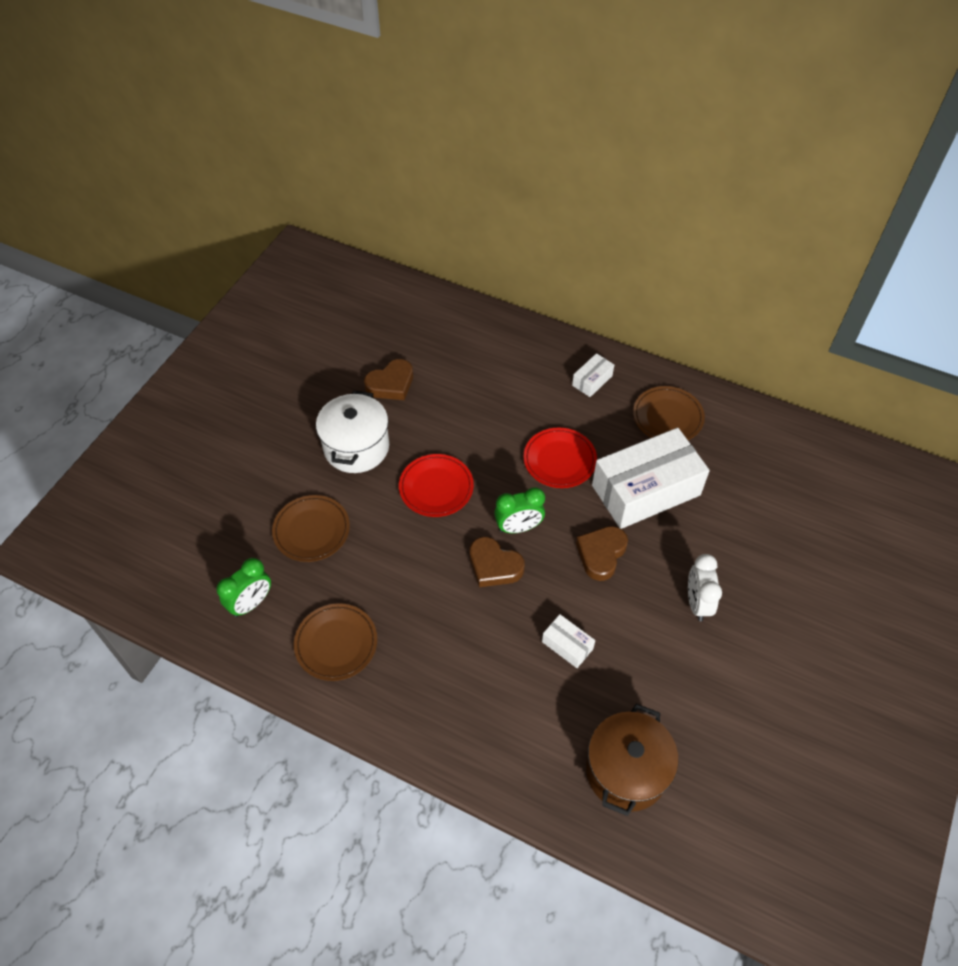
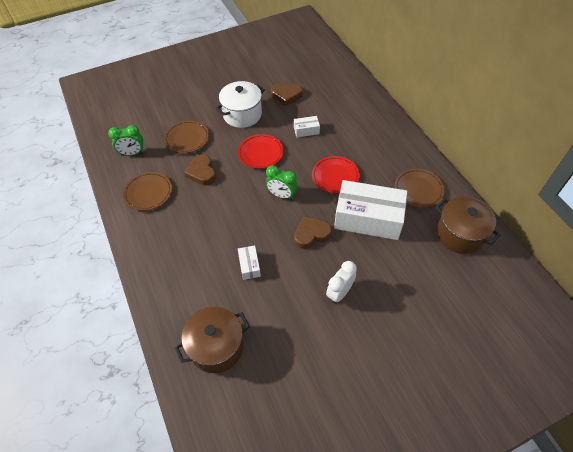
camera: 40 degrees right, 0 degrees up
(494, 566) = (252, 205): brown heart -> brown heart (202, 172)
(592, 380) = (392, 148): white box -> white box (306, 130)
(756, 444) = (460, 234): none -> brown pot

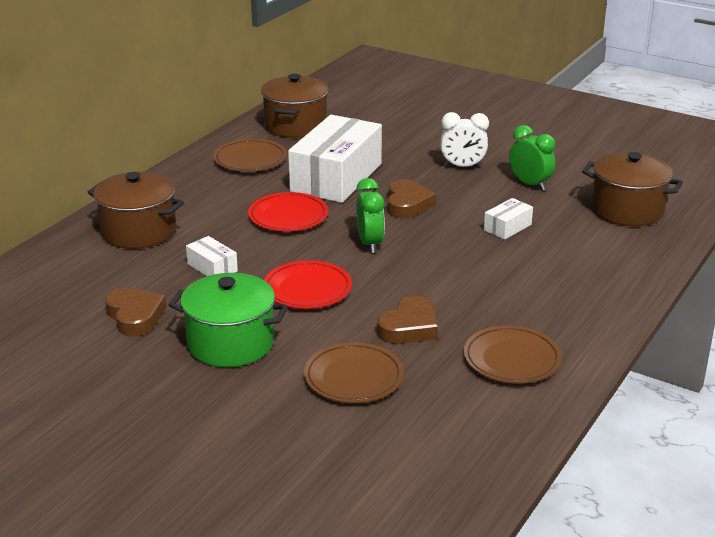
camera: 125 degrees left, 25 degrees down
(132, 153) = (457, 424): green clock -> green clock (530, 184)
(242, 114) = (230, 343): white pot -> green pot
(311, 234) = (407, 204): brown heart -> brown heart turned 120 degrees counterclockwise
(360, 118) = (139, 231): none -> brown pot
(368, 218) = (336, 177): white box -> white box turned 45 degrees clockwise

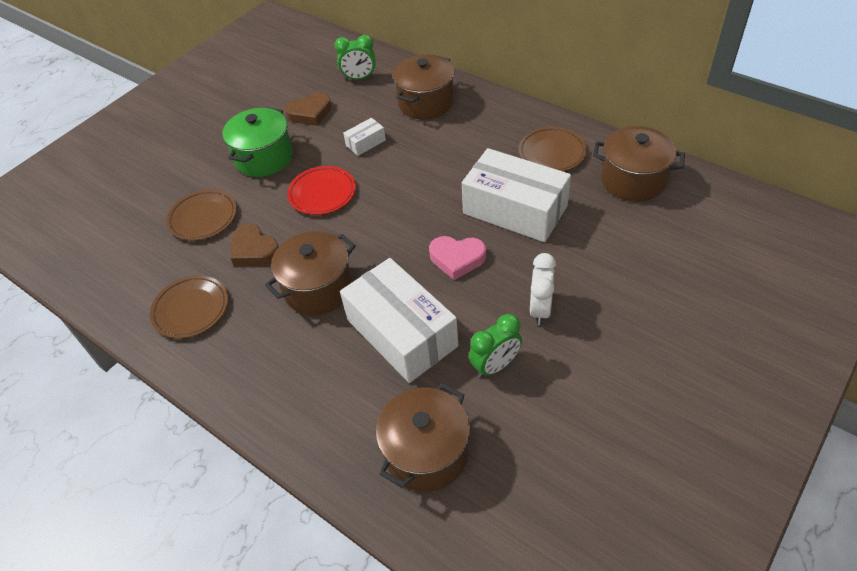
camera: 100 degrees right, 20 degrees up
(288, 217) = (440, 180): red plate -> none
(370, 244) = (386, 230): green clock -> green clock (359, 78)
(407, 204) = (457, 259): brown heart -> pink heart
(461, 277) = (318, 288): none -> brown pot
(507, 227) = (401, 333): white box -> white box, size x2.33

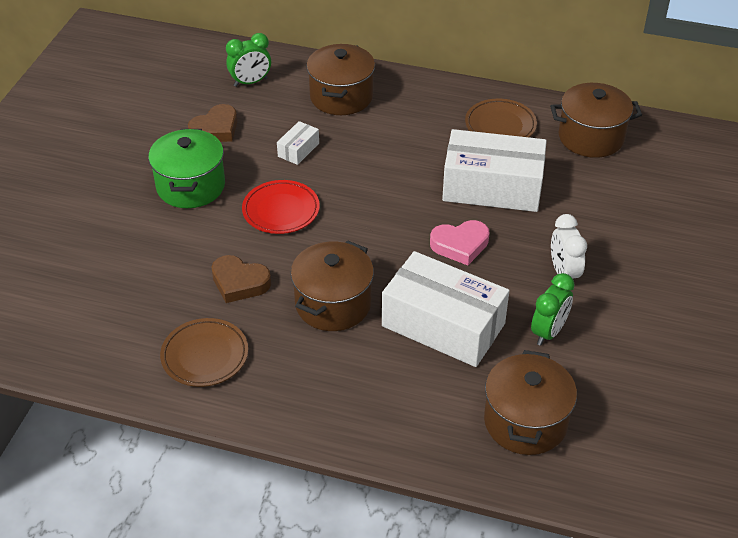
camera: 25 degrees left, 5 degrees down
(203, 218) = (158, 262): brown plate -> none

